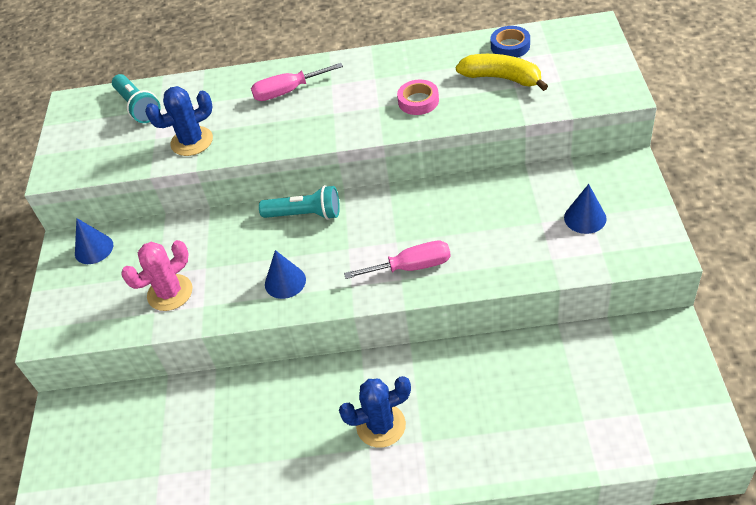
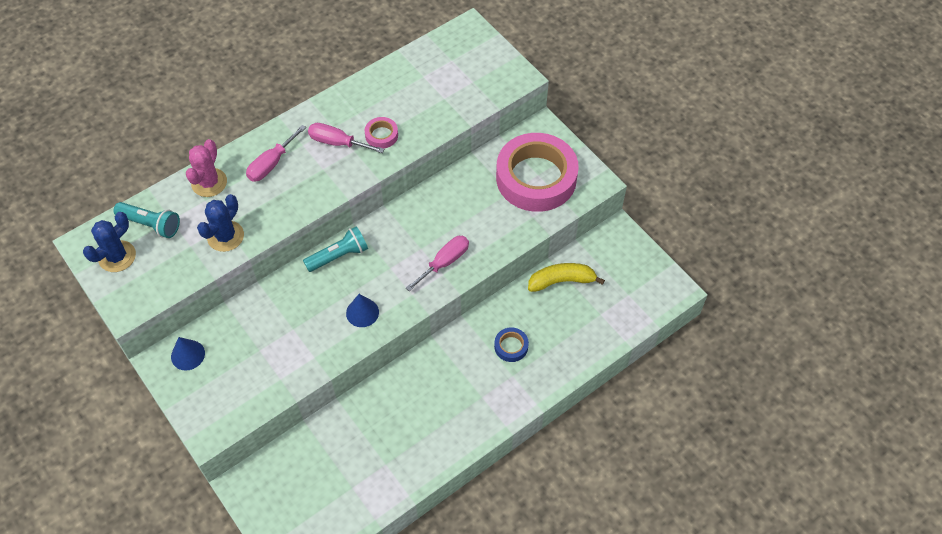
camera: 40 degrees left, 10 degrees up
(170, 293) = (281, 359): pink cactus -> pink cactus (209, 182)
(367, 93) = (337, 143): none -> pink screwdriver
(381, 425) = (479, 379): blue cactus -> blue cactus (117, 256)
(502, 78) = (430, 94): yellow banana -> yellow banana (562, 281)
(510, 46) = (418, 64): blue tape -> blue tape (511, 346)
(585, 218) = (536, 178): blue cone -> pink tape

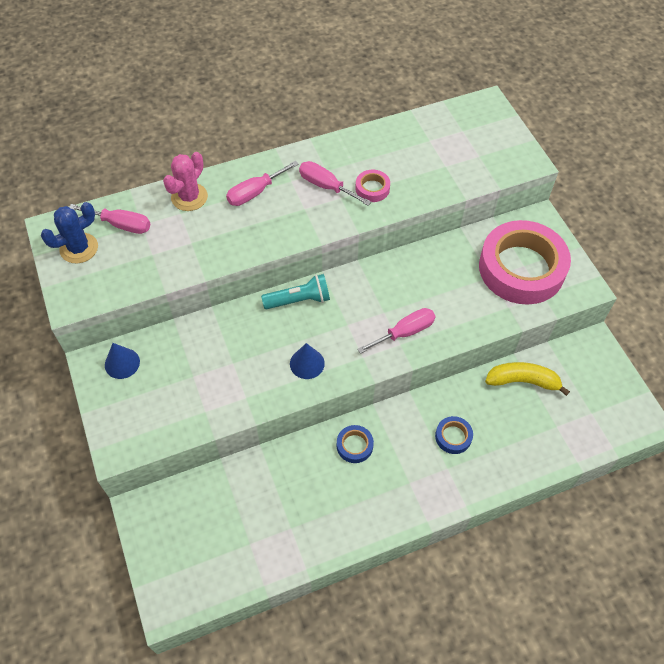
camera: 15 degrees right, 0 degrees up
(151, 224) = (121, 224): turquoise flashlight -> pink screwdriver
(225, 236) = (189, 253): blue cactus -> none
(424, 377) = (354, 446): none -> blue tape

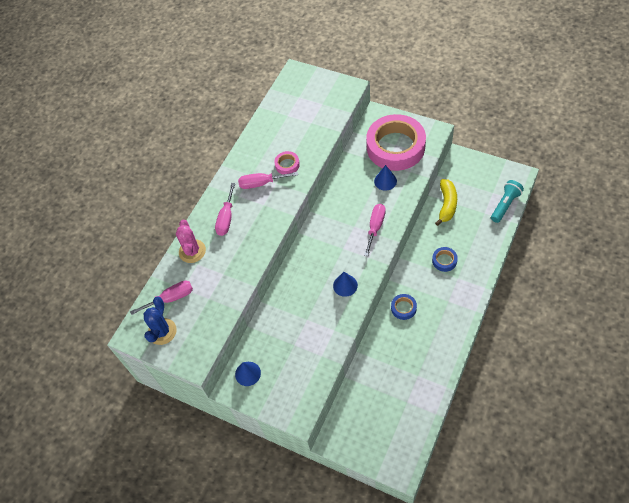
camera: 35 degrees left, 0 degrees up
(299, 300) = (304, 257): turquoise flashlight -> turquoise flashlight (505, 205)
(469, 294) = (385, 181): none -> blue cone
(523, 381) = (447, 205): yellow banana -> yellow banana turned 135 degrees clockwise

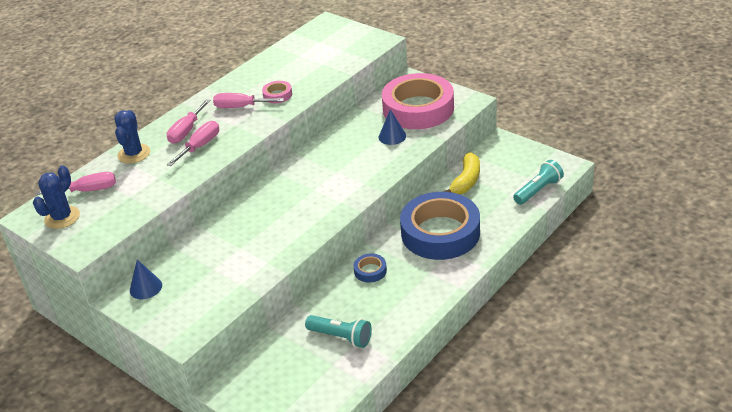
camera: 10 degrees right, 20 degrees down
(192, 251) = (134, 154): pink cactus -> blue cactus
(345, 285) = (300, 223): blue cone -> none
(375, 227) = (361, 175): pink screwdriver -> pink screwdriver (200, 146)
(404, 375) = (341, 337): none -> turquoise flashlight
(444, 260) = (440, 233): blue tape -> blue tape, size x2.50

